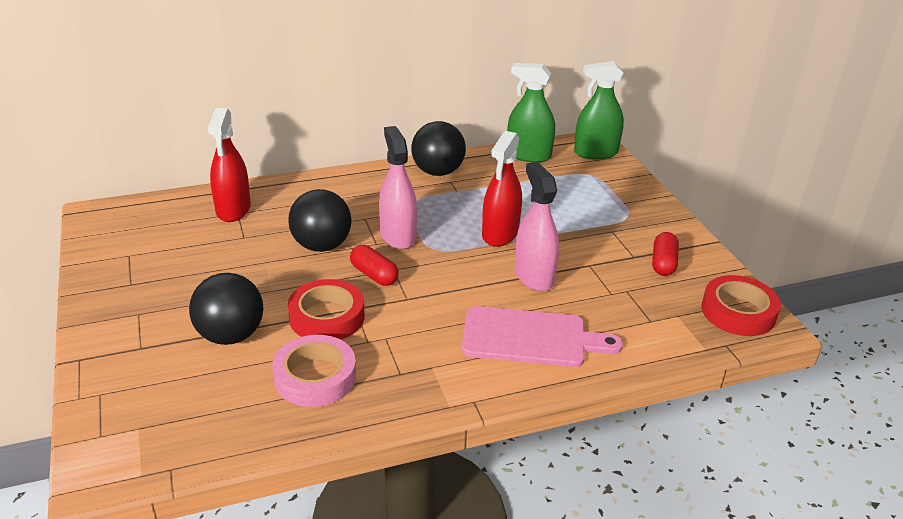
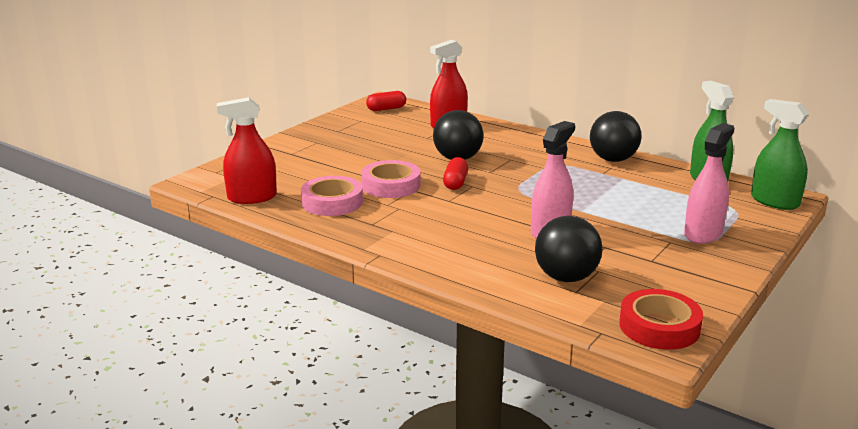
camera: 55 degrees right, 10 degrees down
(230, 335) = (334, 169): black ball -> black ball (566, 277)
(327, 317) = (391, 185): red tape -> pink tape
(398, 236) = (511, 174): pink spray bottle -> pink spray bottle (703, 234)
(500, 234) = (579, 203): red spray bottle -> red spray bottle (252, 197)
(531, 338) = (475, 252): pink cutting board -> none
(663, 263) = (666, 275): red capsule -> red capsule (386, 109)

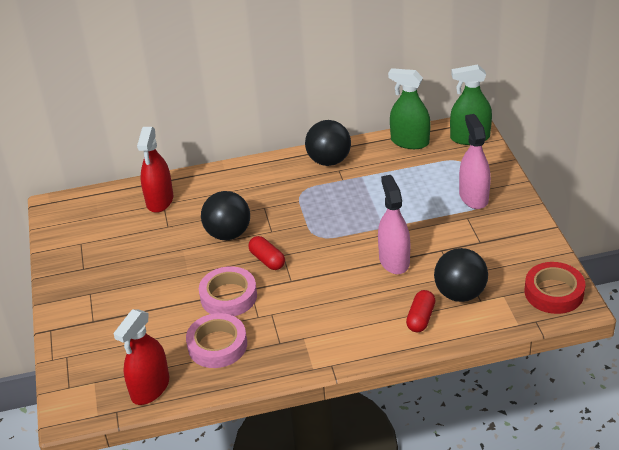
camera: 45 degrees left, 15 degrees up
(386, 109) = (78, 215): red capsule -> red capsule (420, 318)

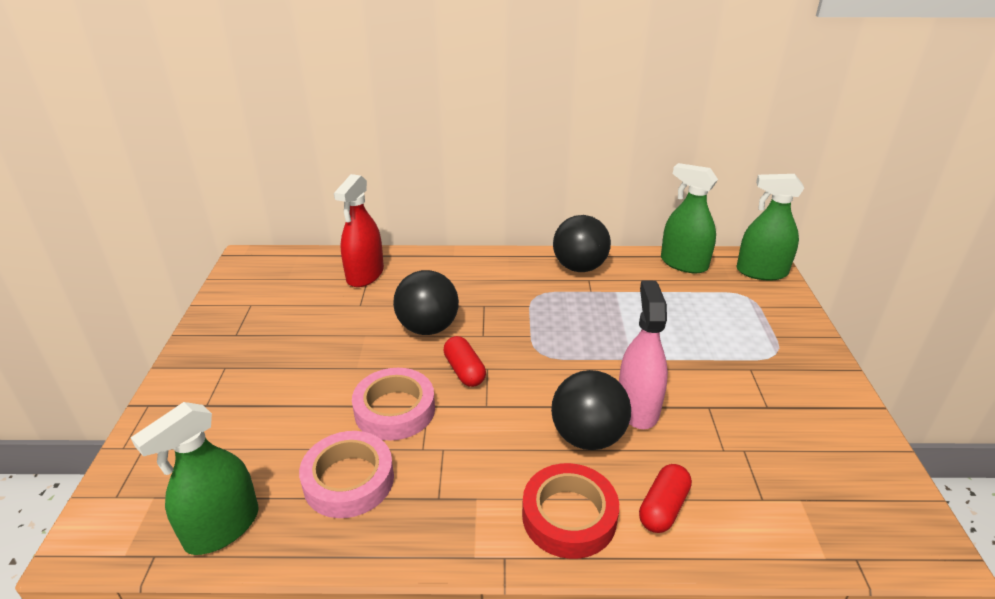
camera: 10 degrees right, 5 degrees down
(150, 388) = (222, 528): red spray bottle -> green spray bottle
(460, 293) = (730, 480): black ball -> black ball (587, 437)
(473, 197) = (761, 343): pink spray bottle -> none
(554, 292) = (886, 513): red tape -> red tape (569, 516)

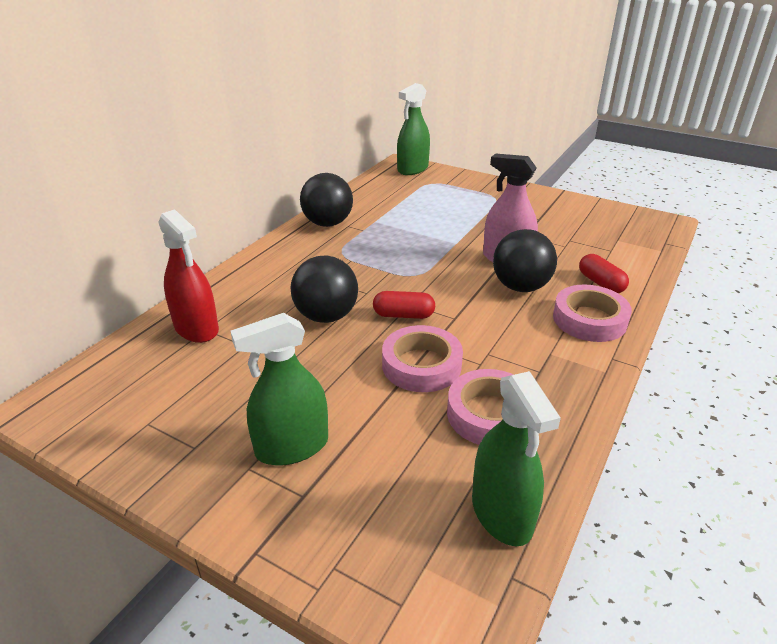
camera: 60 degrees left, 0 degrees up
(569, 516) = (589, 319): red tape -> pink tape
(684, 263) = (373, 187): green spray bottle -> green spray bottle (292, 447)

